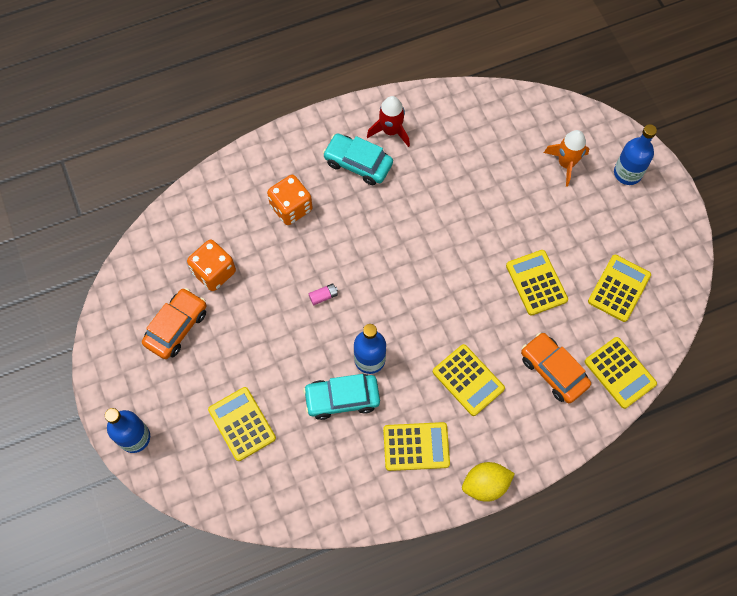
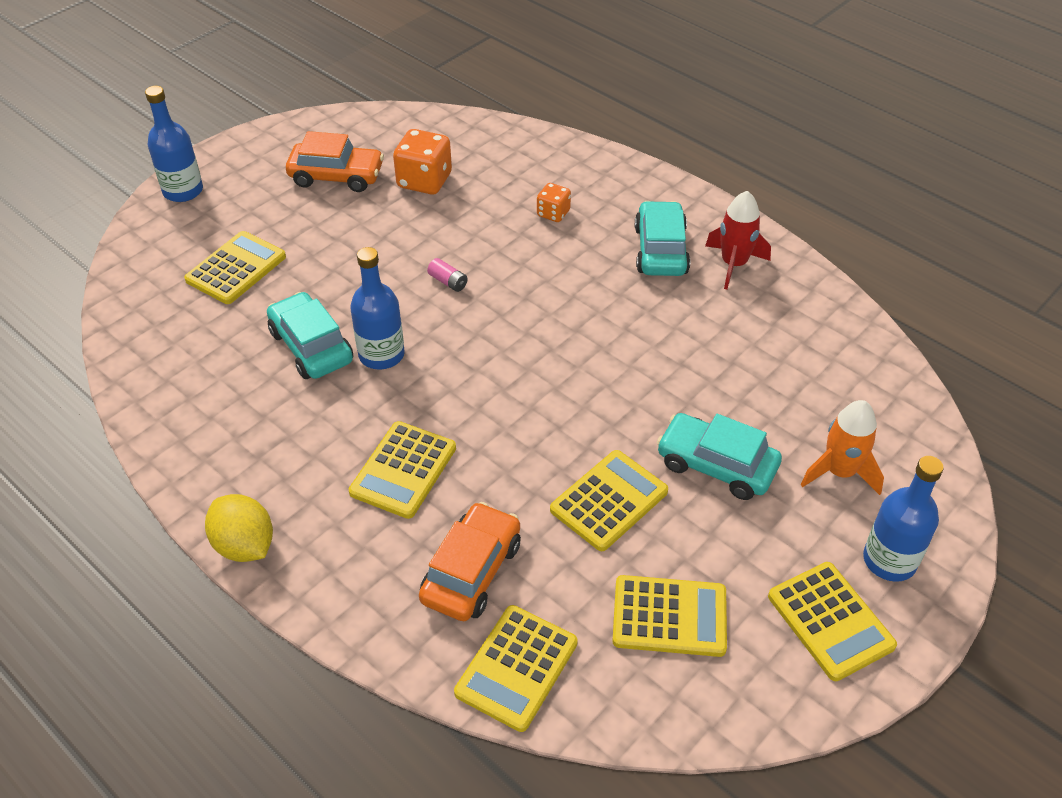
camera: 65 degrees right, 20 degrees down
(291, 208) = (553, 213): orange dice -> orange dice, size x0.58
(416, 447) = (273, 445): yellow calculator -> yellow calculator (830, 621)
(536, 219) = (716, 465): none -> turquoise car

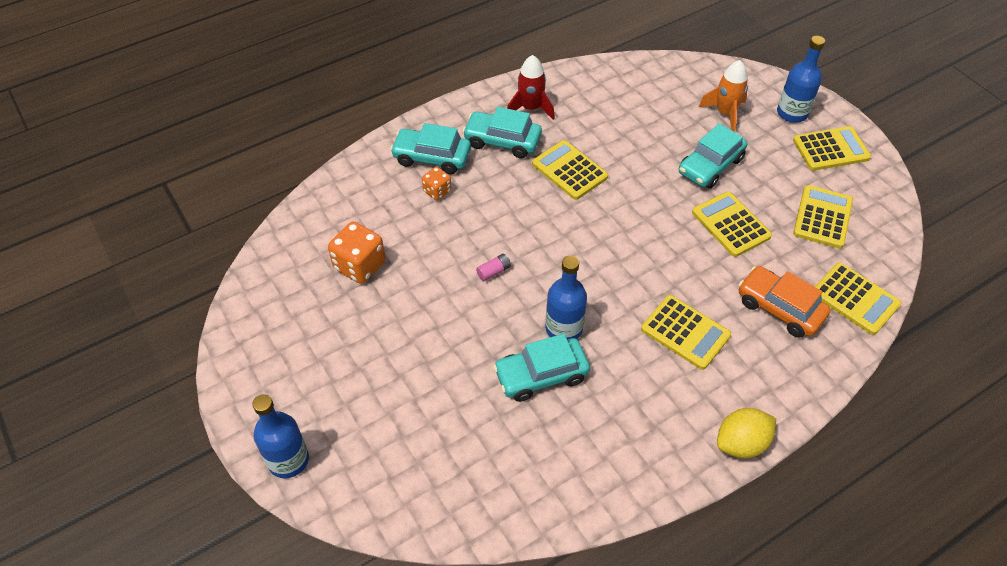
camera: 75 degrees left, 5 degrees up
(236, 268) = (423, 422): yellow calculator -> yellow calculator (569, 170)
(336, 176) = (323, 328): orange car -> none
(604, 198) = (432, 157): none -> turquoise car

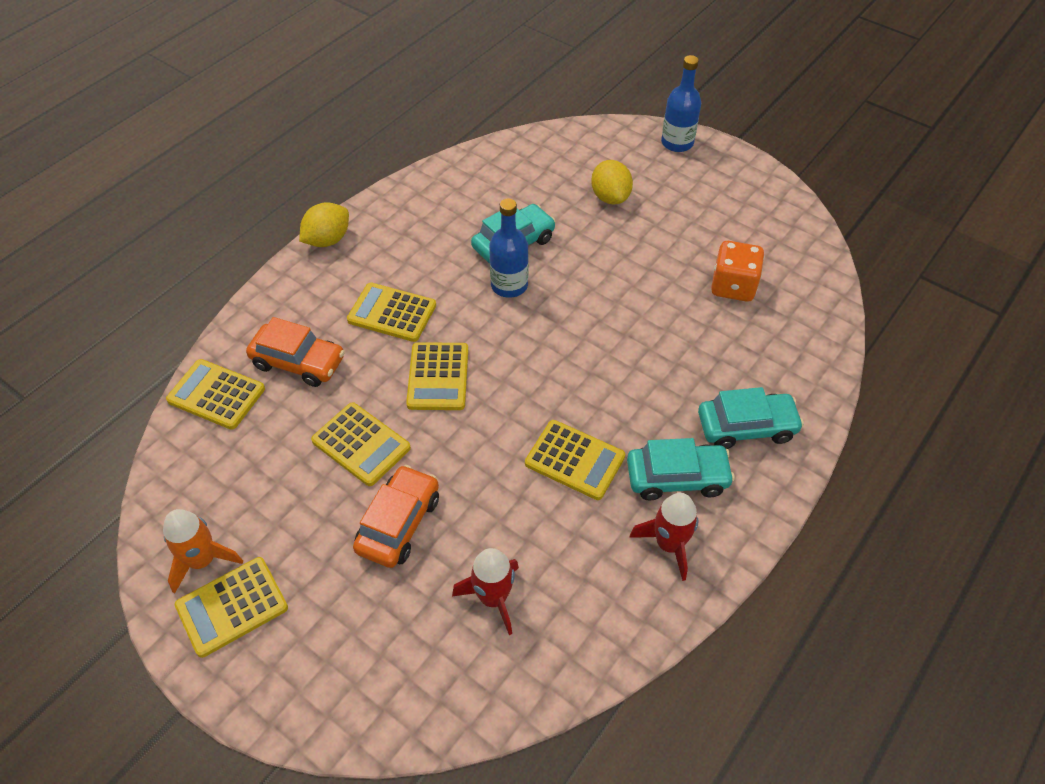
camera: 160 degrees right, 0 degrees up
(411, 403) = (610, 197): none -> yellow lemon
(437, 191) = (711, 386): orange dice -> none
(493, 271) = (601, 317): pink battery -> none
(656, 111) = (493, 598): none -> red rocket
(710, 166) = (398, 523): turquoise car -> orange car
(725, 113) = (391, 628): orange rocket -> orange rocket (202, 560)
(792, 113) = (289, 663): blue bottle -> none
(823, 217) = (248, 488): yellow calculator -> yellow calculator (438, 377)

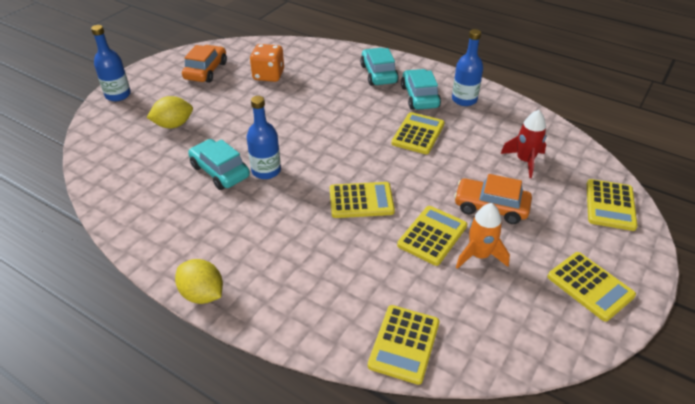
camera: 95 degrees left, 10 degrees down
(202, 560) = (563, 313): orange rocket -> orange rocket (479, 255)
(298, 362) = (357, 289): orange car -> orange car (206, 71)
(392, 313) = (297, 235): yellow calculator -> yellow calculator (610, 205)
(669, 544) = (464, 100): red rocket -> blue bottle

